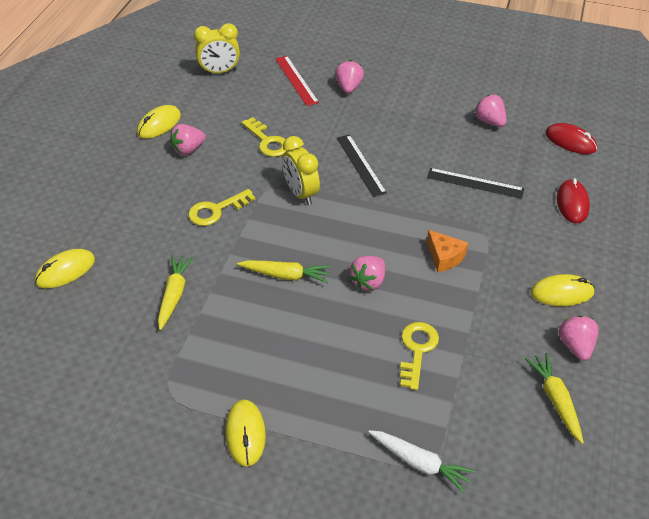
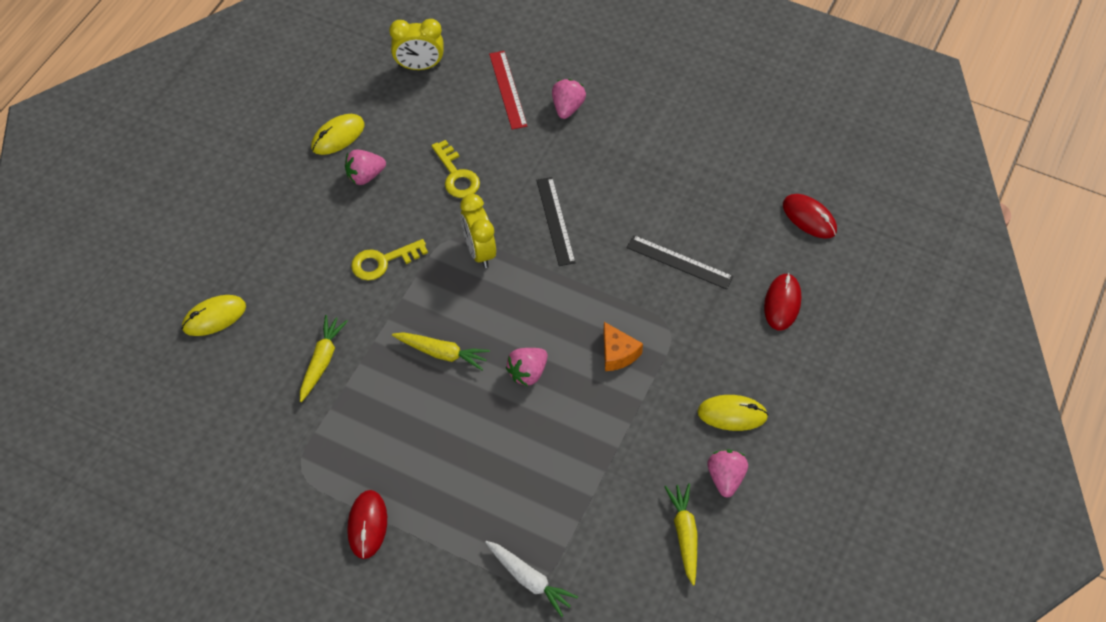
camera: 10 degrees right, 10 degrees up
(245, 434) = (367, 525): yellow mouse -> red mouse
(417, 350) = (559, 459): yellow key -> none
(489, 121) = (722, 178): pink strawberry -> none

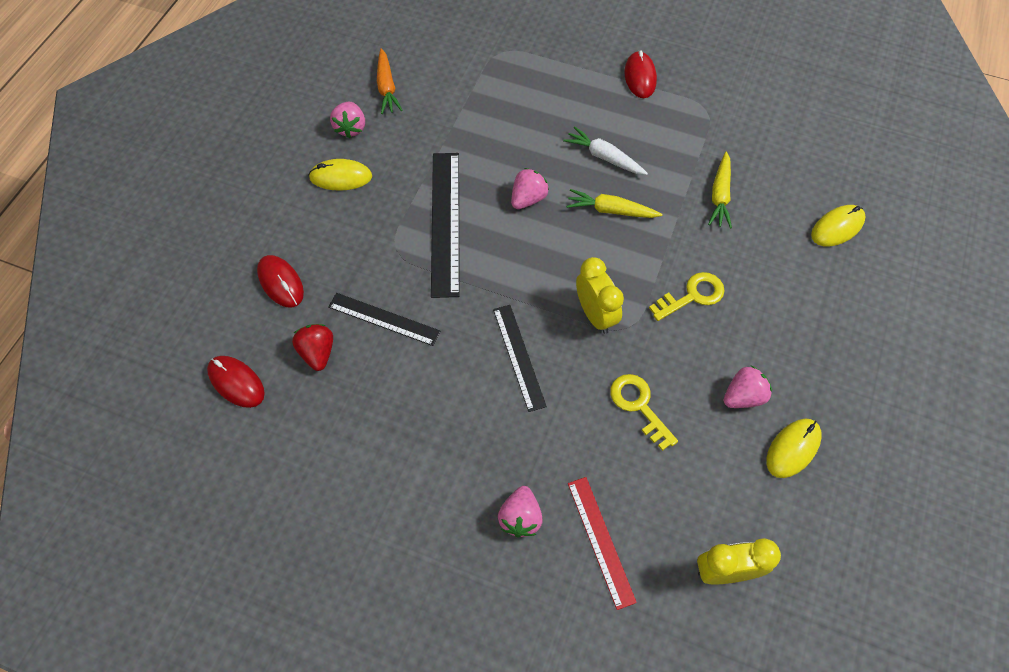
camera: 175 degrees right, 5 degrees up
(529, 580) = (507, 52): white carrot -> white carrot (604, 157)
(617, 353) = (445, 222): orange cheese -> black ruler
(684, 535) = (387, 87): yellow carrot -> orange carrot
(739, 237) = (318, 353): none -> red strawberry
(782, 303) = (280, 282): red mouse -> red mouse turned 45 degrees counterclockwise

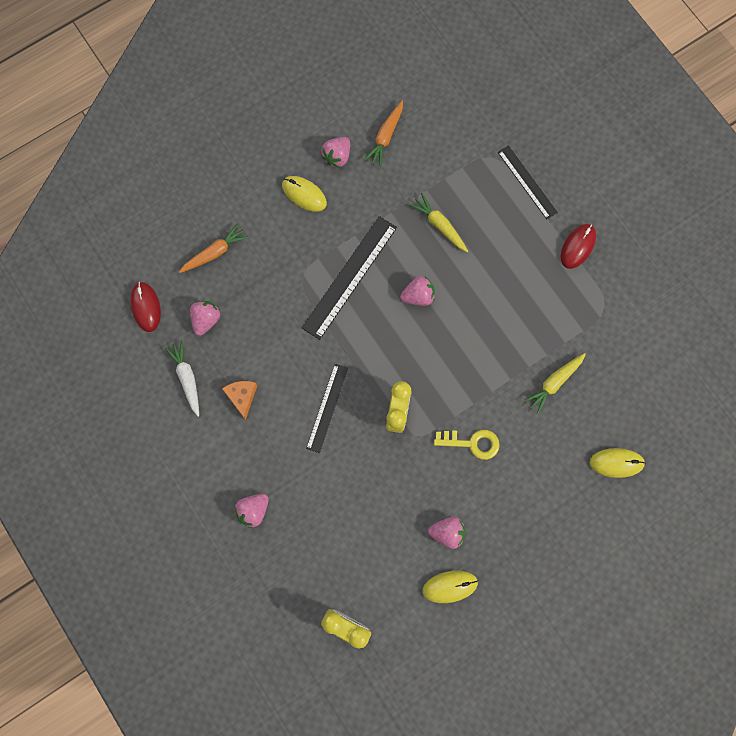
camera: 35 degrees right, 15 degrees up
(280, 282) = (214, 252): red mouse -> orange carrot
(318, 353) = (206, 320): red strawberry -> pink strawberry
(384, 319) = (261, 323): black ruler -> black ruler (527, 182)
(416, 405) = (242, 397): none -> orange cheese
(600, 541) = (289, 557): red ruler -> none
(604, 157) = (497, 298): white carrot -> white carrot (187, 378)
(611, 210) = (468, 343): yellow carrot -> yellow carrot (439, 225)
(639, 406) = (377, 492): yellow key -> none

